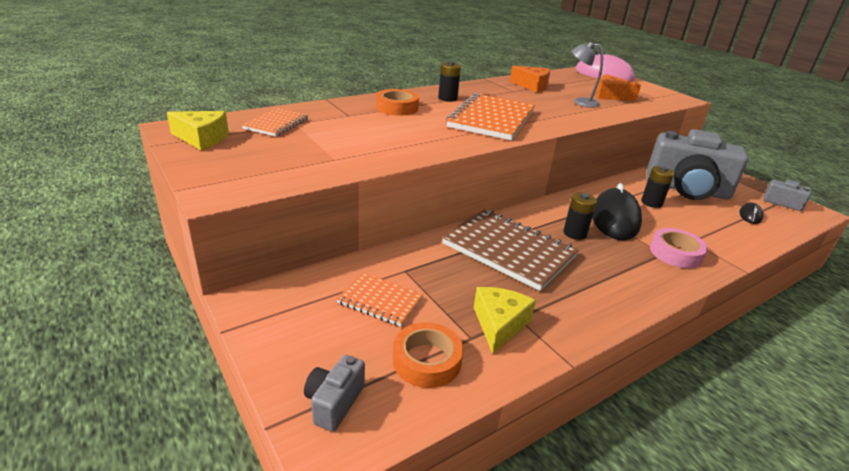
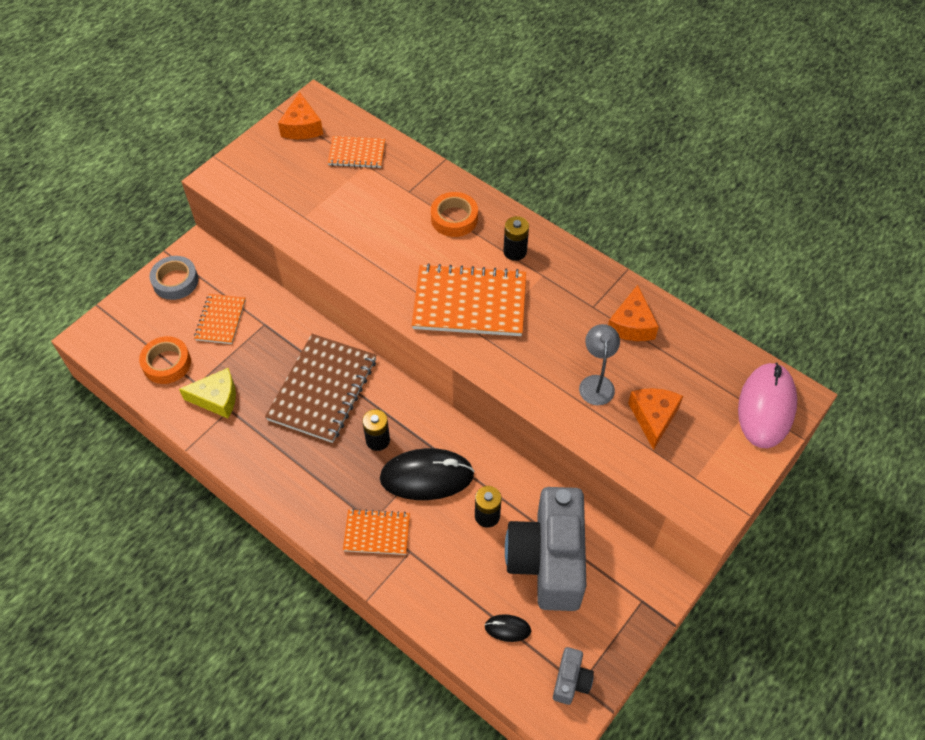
camera: 75 degrees right, 25 degrees up
(202, 138) = (302, 127): yellow cheese -> orange cheese
(288, 329) = (175, 281): none -> grey tape
(334, 402) = (120, 327): grey camera -> none
(675, 253) = (377, 533): pink tape -> orange notebook

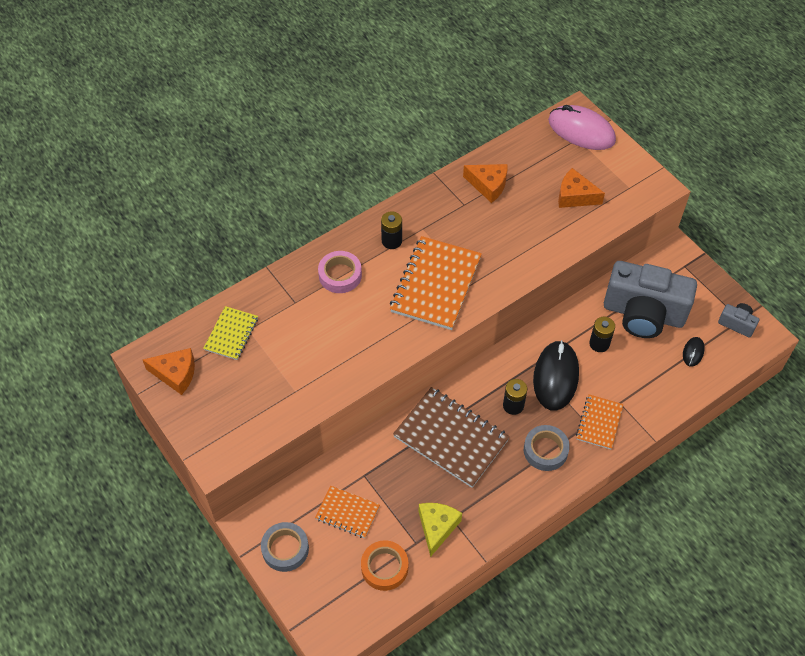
camera: 75 degrees left, 0 degrees up
(328, 483) = (545, 450): none -> grey tape
(357, 153) = (231, 334): orange notebook -> yellow notebook
(454, 218) = (340, 275): orange tape -> pink tape
(596, 383) = (536, 221): grey lamp -> none

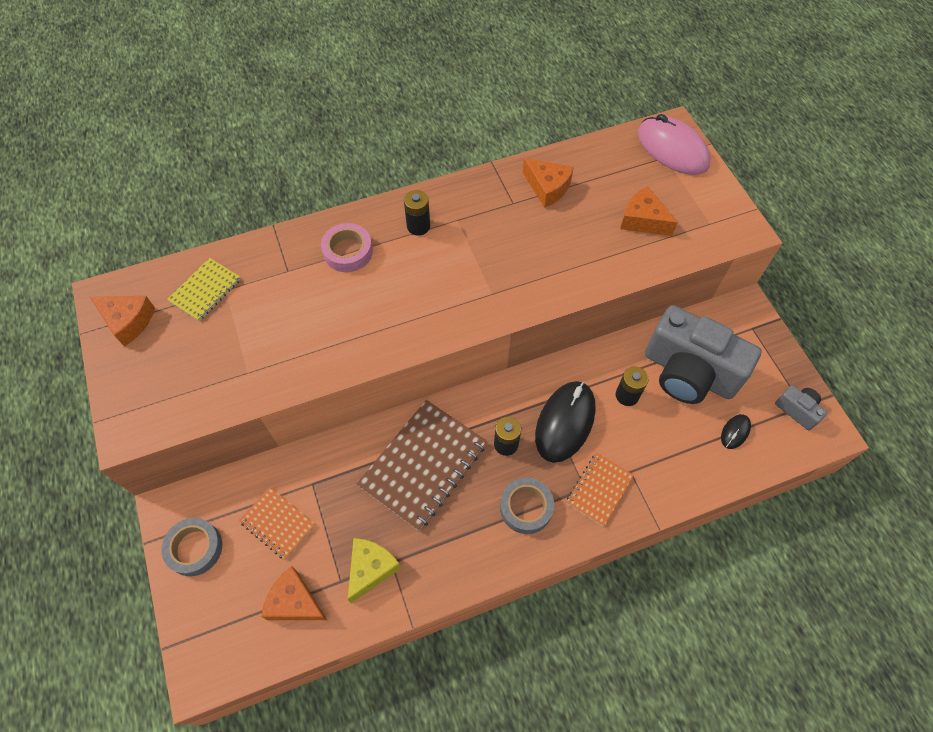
camera: 15 degrees right, 5 degrees up
(384, 567) = (295, 602): orange tape -> orange cheese
(435, 284) = (450, 286): orange notebook -> none
(451, 438) = (423, 465): brown notebook -> brown notebook turned 75 degrees clockwise

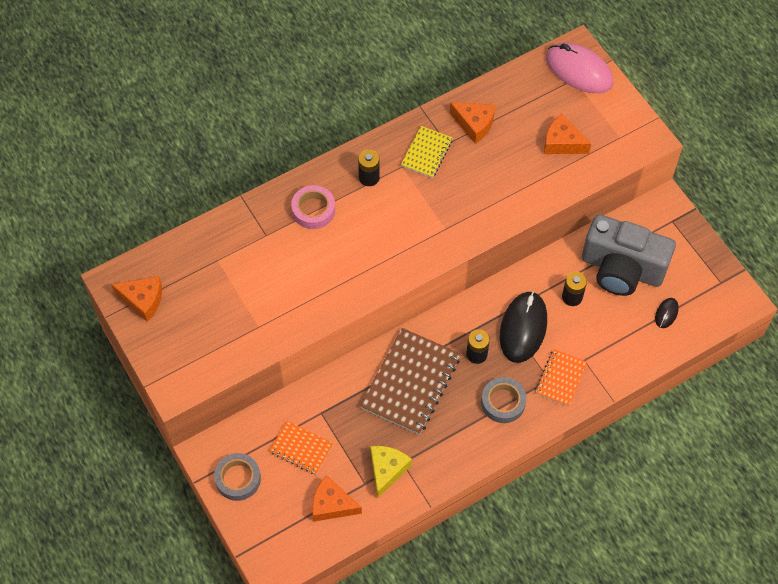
camera: 10 degrees left, 0 degrees up
(205, 290) = (200, 263): yellow notebook -> yellow notebook (426, 153)
(797, 410) = (716, 287): grey camera -> none

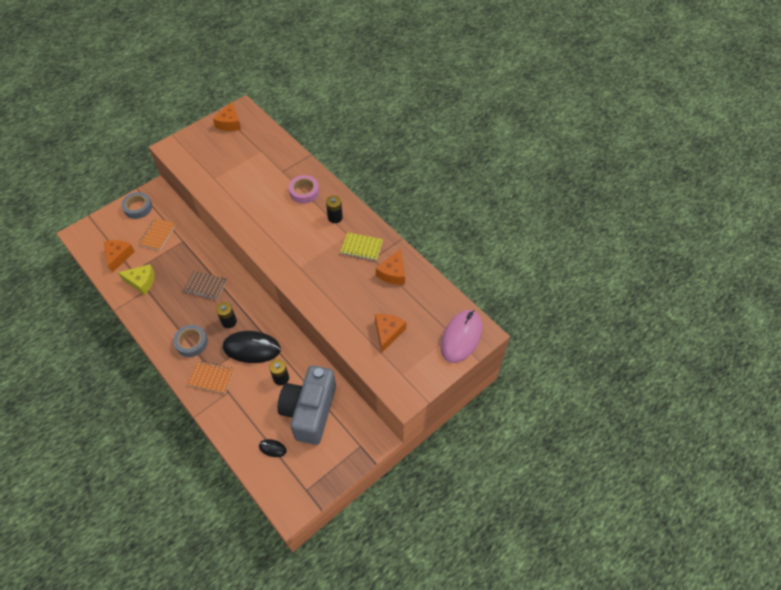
camera: 80 degrees right, 5 degrees down
(410, 382) = (205, 286): brown notebook -> brown notebook, size x0.55

